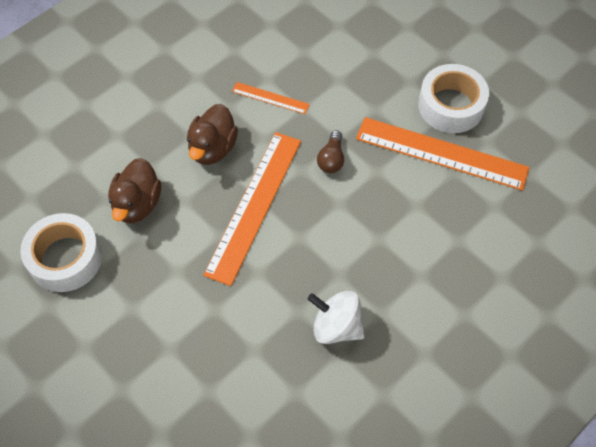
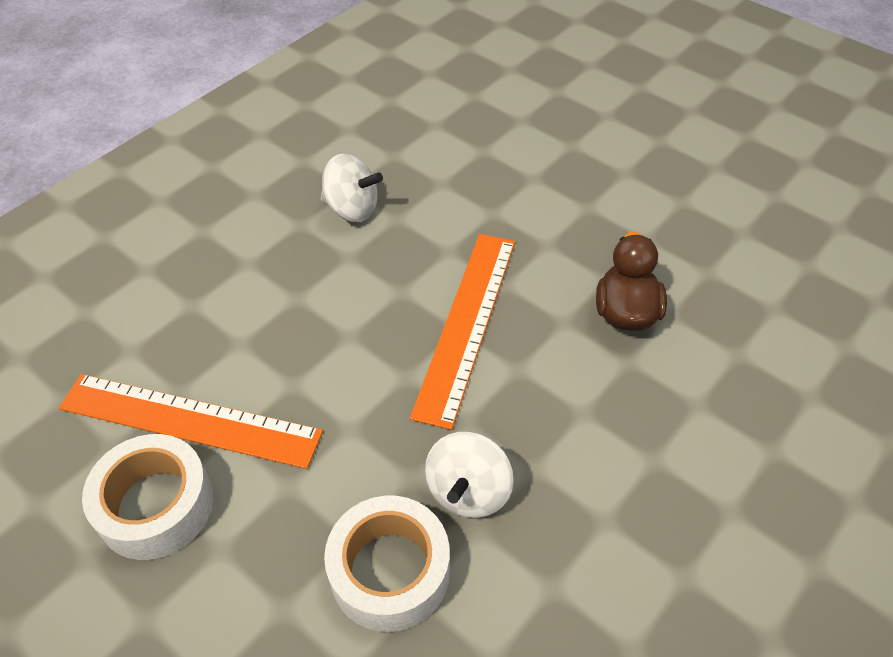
camera: 175 degrees right, 10 degrees down
(65, 258) = (688, 246): white tape -> white tape (390, 571)
(213, 148) = (544, 397): brown duck -> none
(270, 98) = (468, 491): orange ruler -> white spinning top
(331, 159) = (361, 396): brown light bulb -> none

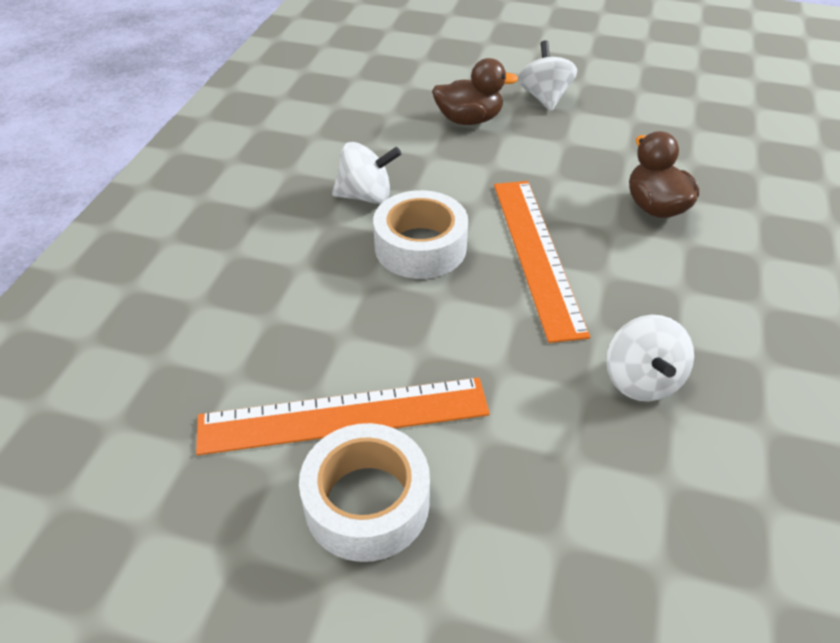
camera: 25 degrees left, 5 degrees down
(390, 571) = (627, 469): white tape -> white tape (420, 247)
(507, 153) = (469, 120): none -> brown duck
(604, 149) = (544, 98): none -> white spinning top

